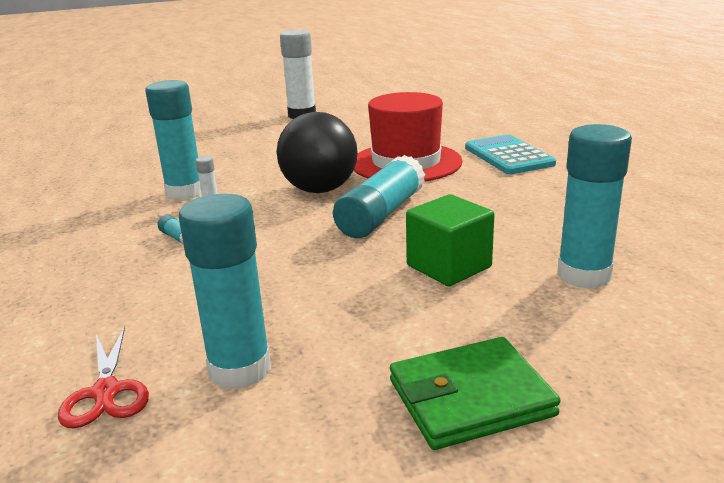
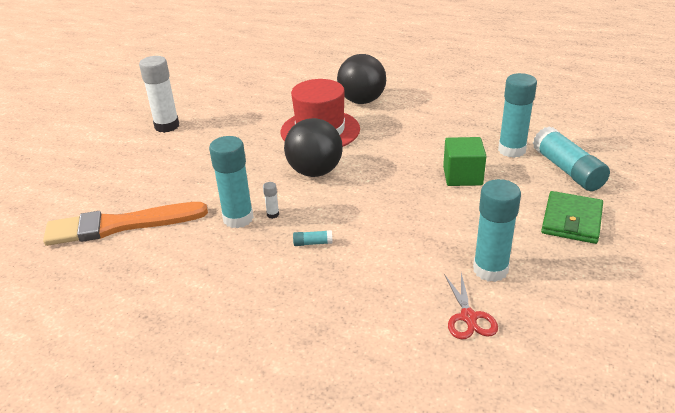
camera: 50 degrees left, 10 degrees up
(106, 392) = (468, 317): red scissors -> red scissors turned 60 degrees clockwise
(123, 160) = (121, 225): none -> orange brush
(381, 214) = (379, 168): turquoise glue stick -> turquoise glue stick (567, 170)
(508, 156) = (362, 101): turquoise calculator -> black ball

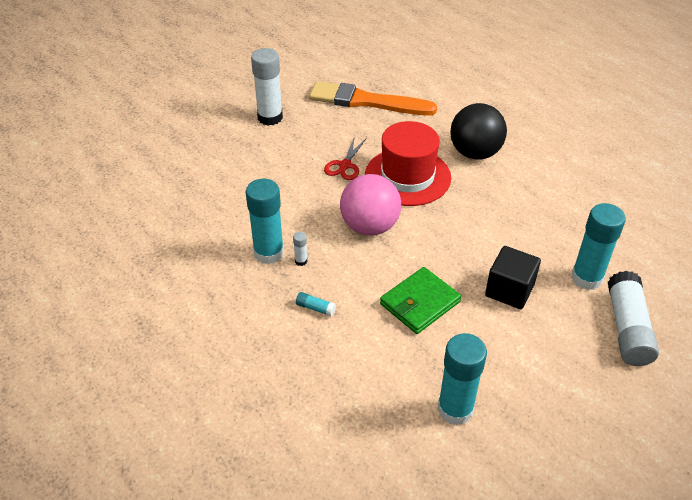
camera: 25 degrees right, 10 degrees up
(121, 225) = (170, 219): orange brush -> orange brush (367, 101)
(315, 172) = (369, 226): black ball -> pink ball
(462, 176) = (509, 290): green cube -> black cube
(468, 317) = (398, 449): red scissors -> red scissors (345, 165)
(567, 170) = (627, 328): turquoise glue stick -> white glue stick
(572, 220) = (581, 391): green wallet -> green wallet (420, 303)

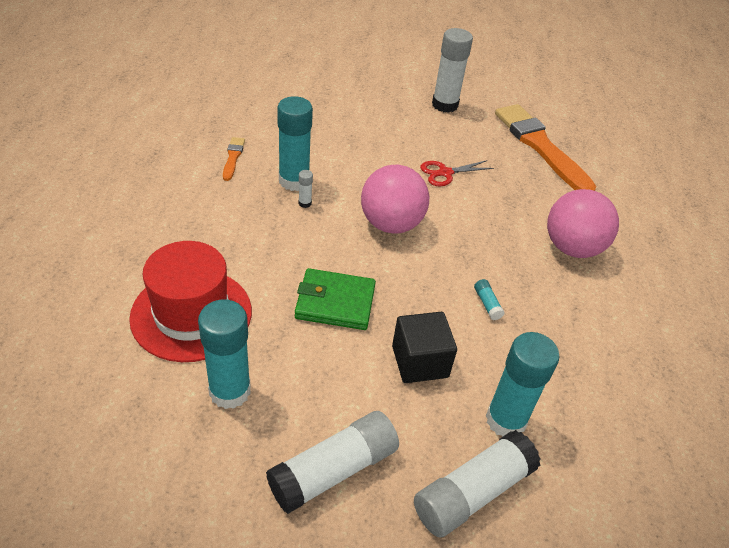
camera: 45 degrees right, 0 degrees up
(201, 274) = (233, 158): none -> orange brush
(315, 308) = (261, 238): turquoise glue stick -> turquoise glue stick (487, 304)
(407, 176) = (481, 218): red hat -> red hat (191, 314)
(475, 153) = (572, 248): black ball -> pink ball
(564, 388) = (334, 470): none -> white glue stick

